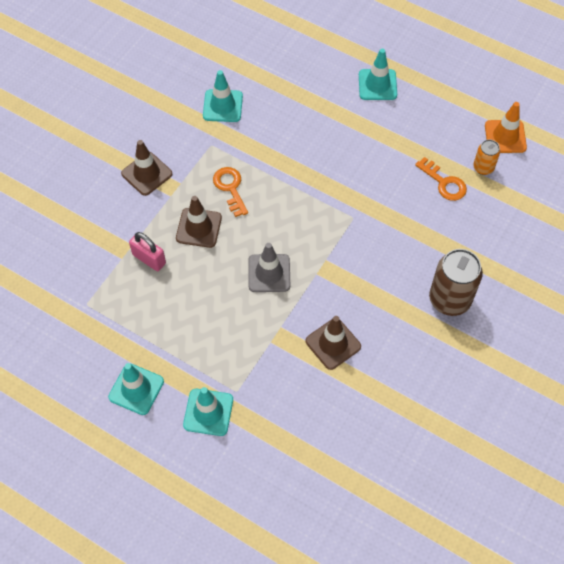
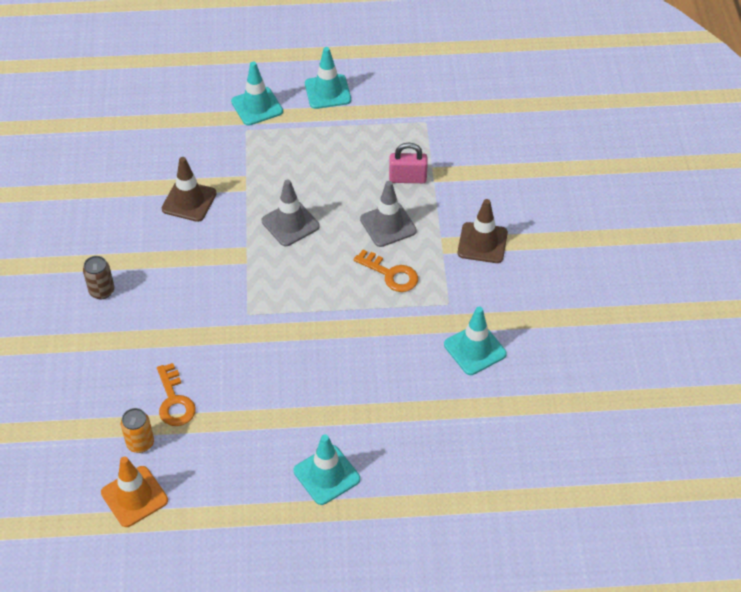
camera: 145 degrees right, 10 degrees down
(199, 228) = (388, 225): brown traffic cone -> grey traffic cone
(444, 183) = (174, 401): orange key -> orange key turned 120 degrees counterclockwise
(449, 299) = (102, 291): brown can -> brown can, size x0.54

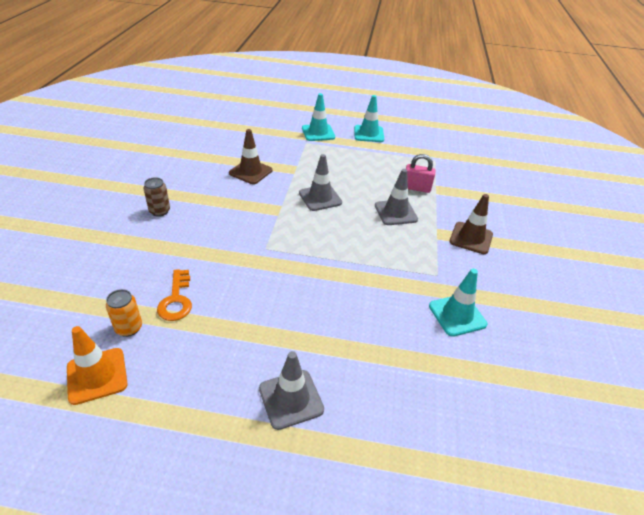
camera: 10 degrees right, 10 degrees down
(326, 475) = (291, 399): turquoise traffic cone -> grey traffic cone
(391, 274) = (391, 244): orange key -> none

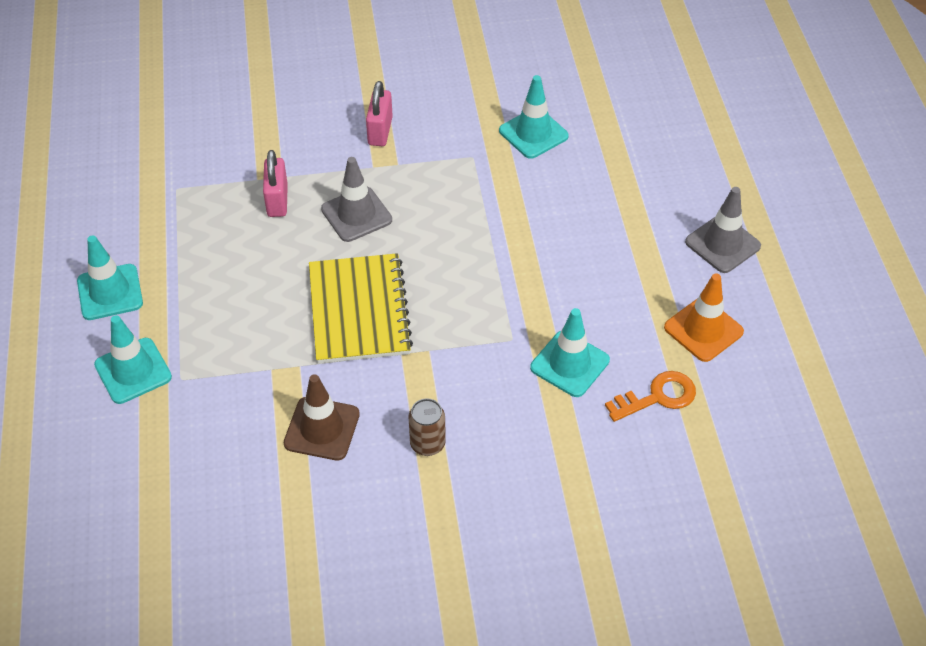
camera: 105 degrees left, 10 degrees up
(97, 375) = (799, 417): orange traffic cone -> orange traffic cone (703, 330)
(129, 328) = (726, 423): orange can -> none
(159, 211) = (495, 509): brown can -> brown can (427, 444)
(230, 267) = (569, 364): none -> turquoise traffic cone
(320, 198) = (359, 310): grey traffic cone -> yellow notebook
(471, 238) = (380, 131): brown traffic cone -> pink padlock

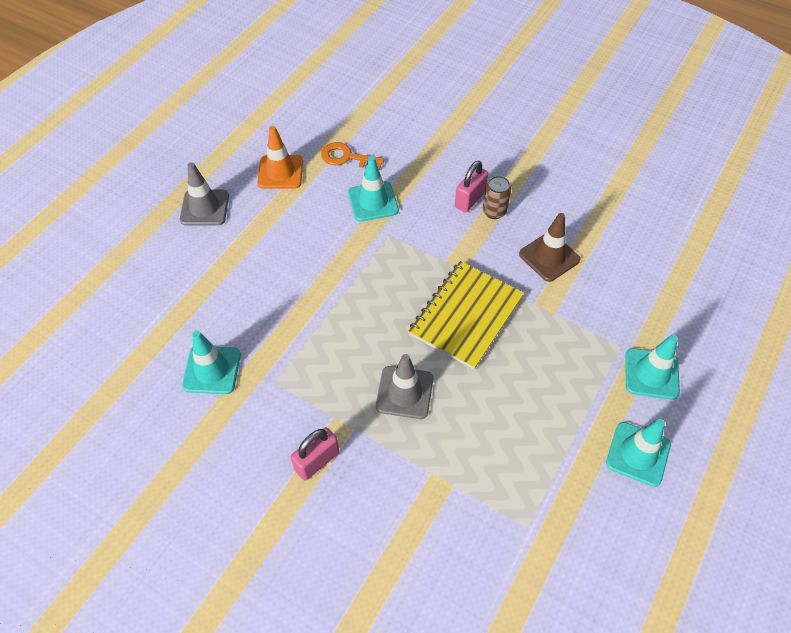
camera: 140 degrees left, 5 degrees up
(277, 200) = (453, 450): pink padlock -> pink padlock (470, 199)

